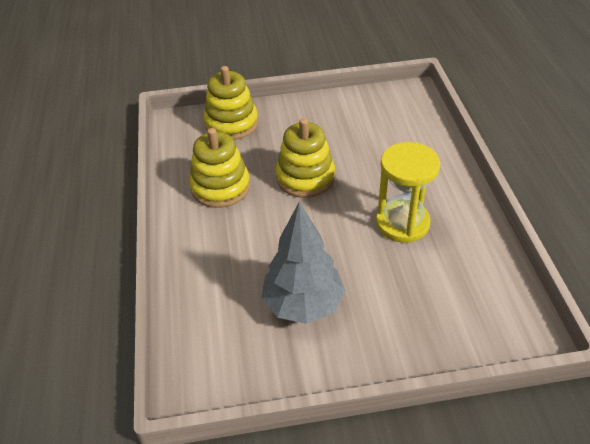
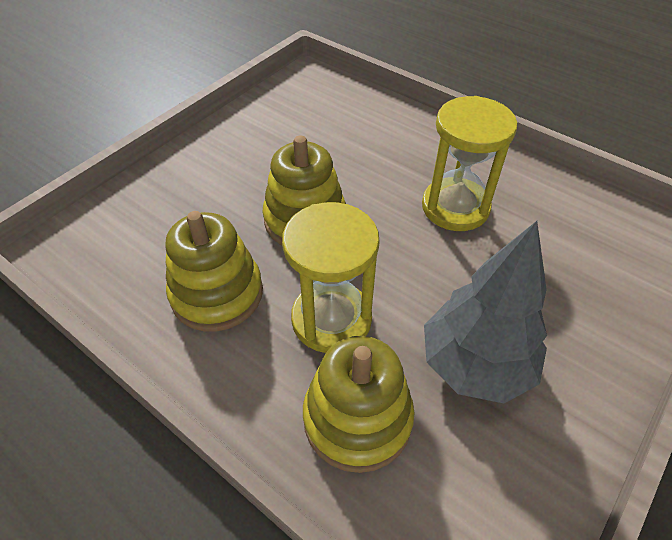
camera: 45 degrees left, 5 degrees up
(231, 124) = (141, 208): yellow stacking toy -> yellow stacking toy (357, 418)
(259, 234) = (331, 319): none -> yellow hourglass

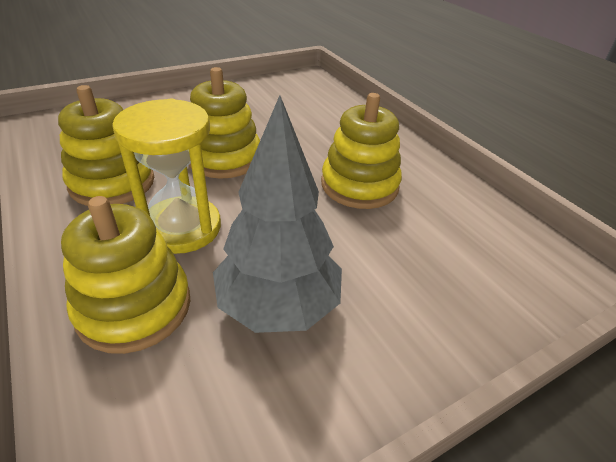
camera: 20 degrees right, 10 degrees down
(455, 207) = (359, 185): yellow hourglass -> yellow stacking toy

